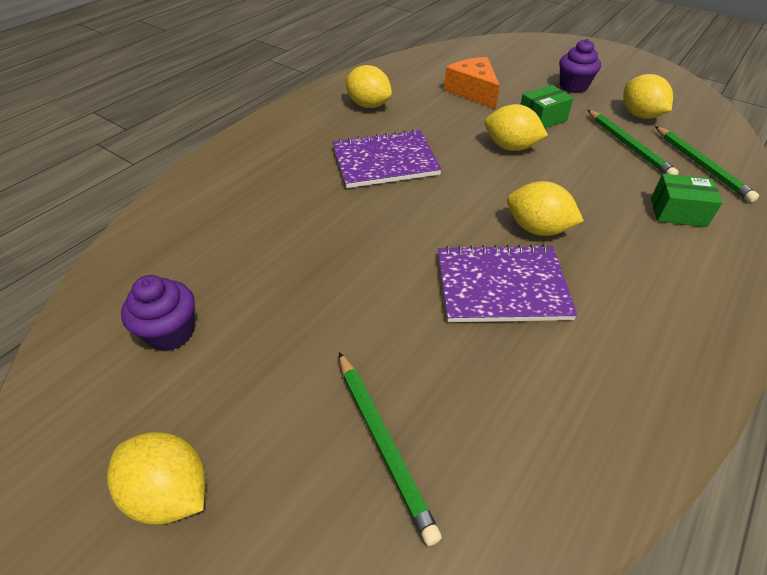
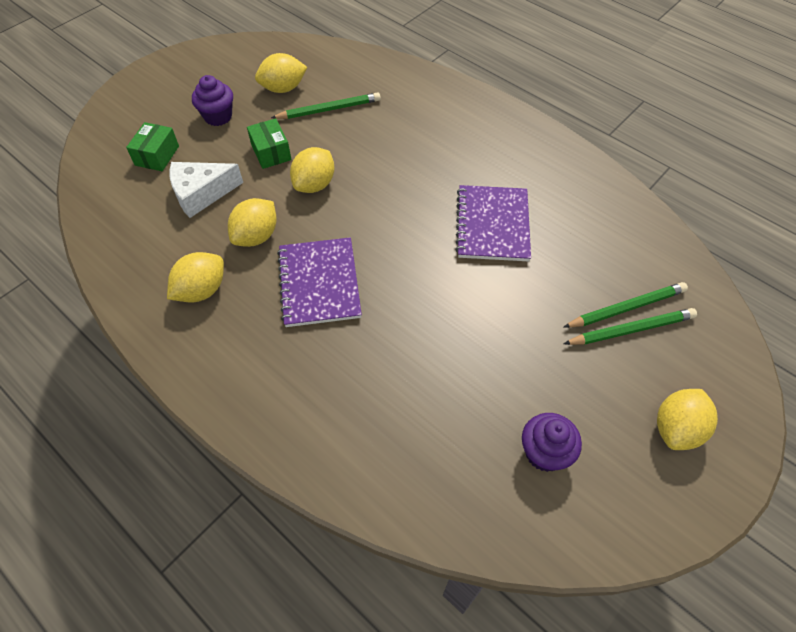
camera: 85 degrees left, 10 degrees up
(473, 91) = (201, 194): orange cheese -> white cheese
(537, 229) = (431, 191): yellow lemon -> yellow lemon (256, 236)
(678, 212) = (419, 110): green box -> green box (157, 155)
(701, 165) = (364, 79): green pencil -> green pencil (631, 329)

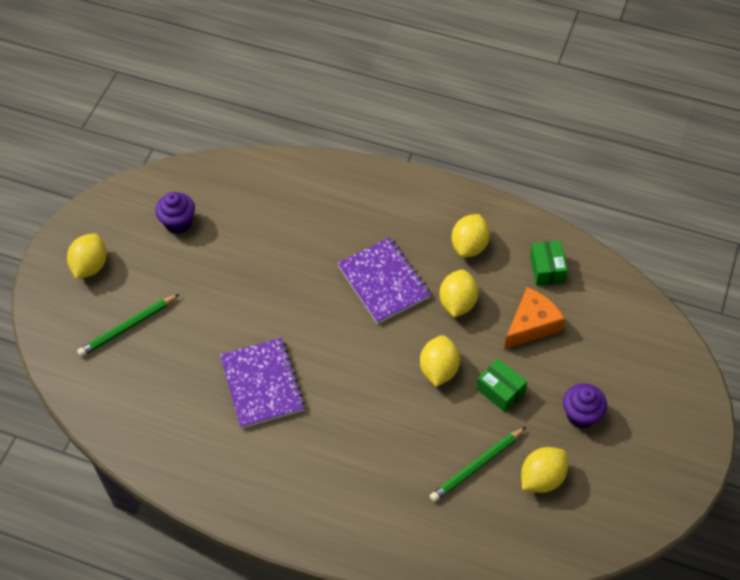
camera: 160 degrees right, 0 degrees up
(157, 155) = (602, 349): green box -> green box (547, 269)
(201, 194) = (531, 325): white cheese -> orange cheese
(626, 308) = (133, 344): green pencil -> none

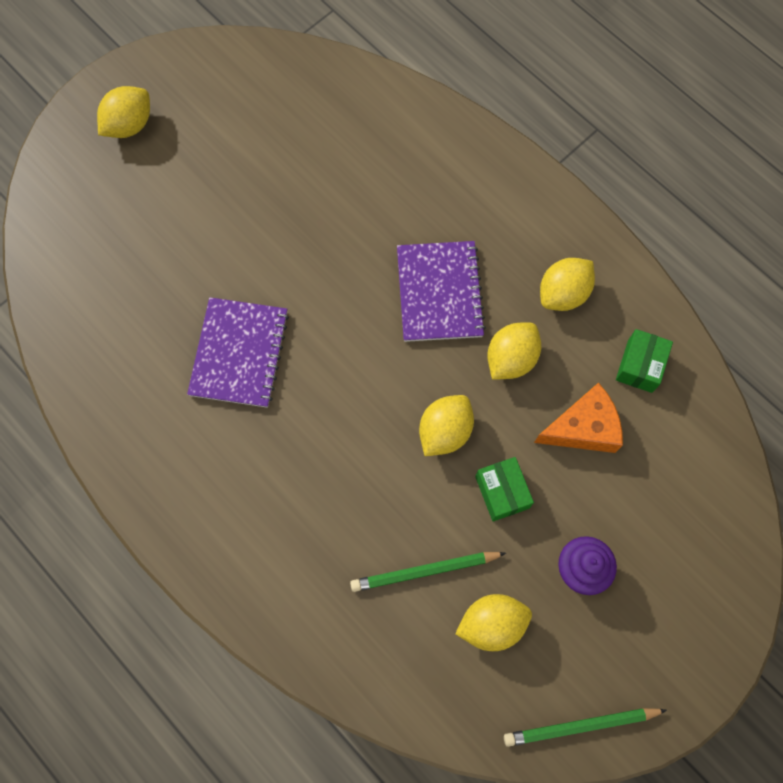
camera: 25 degrees right, 15 degrees up
(128, 327) = (131, 217): green pencil -> green pencil (580, 726)
(178, 222) = (249, 115): purple cupcake -> none

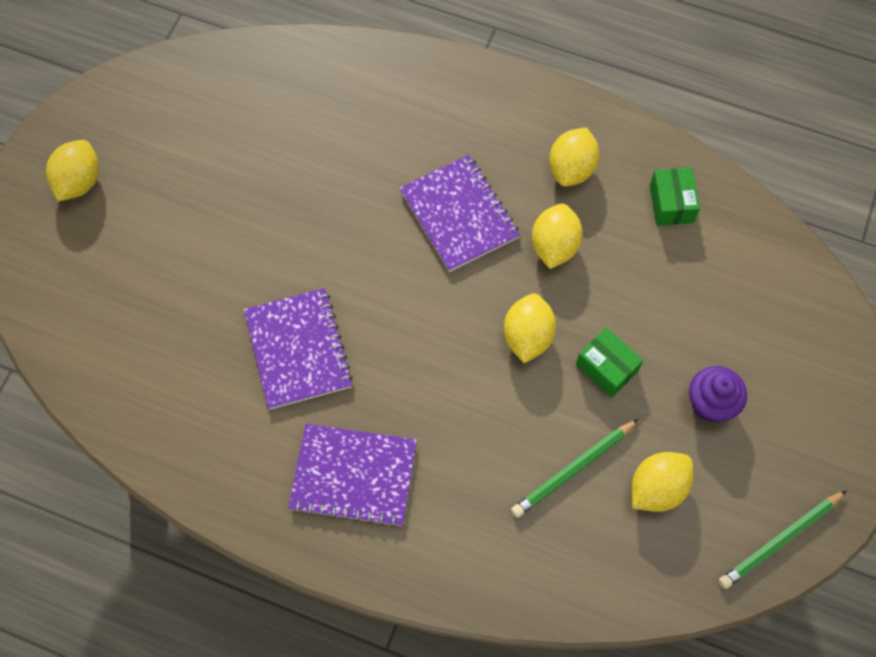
camera: 25 degrees left, 5 degrees down
(231, 487) = (353, 476): none -> purple notebook
(583, 428) = (649, 279): orange cheese -> none

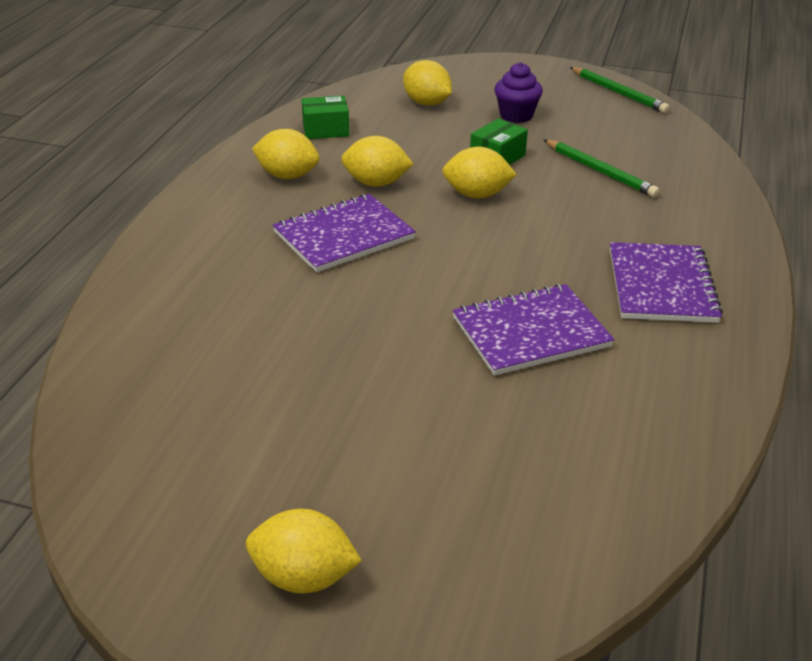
camera: 95 degrees left, 30 degrees down
(657, 488) = (599, 136): yellow lemon -> yellow lemon (427, 103)

